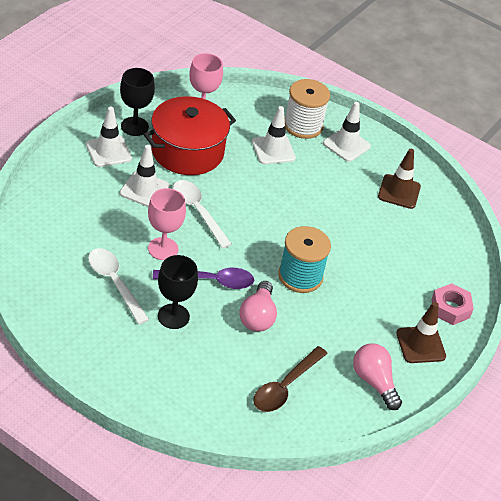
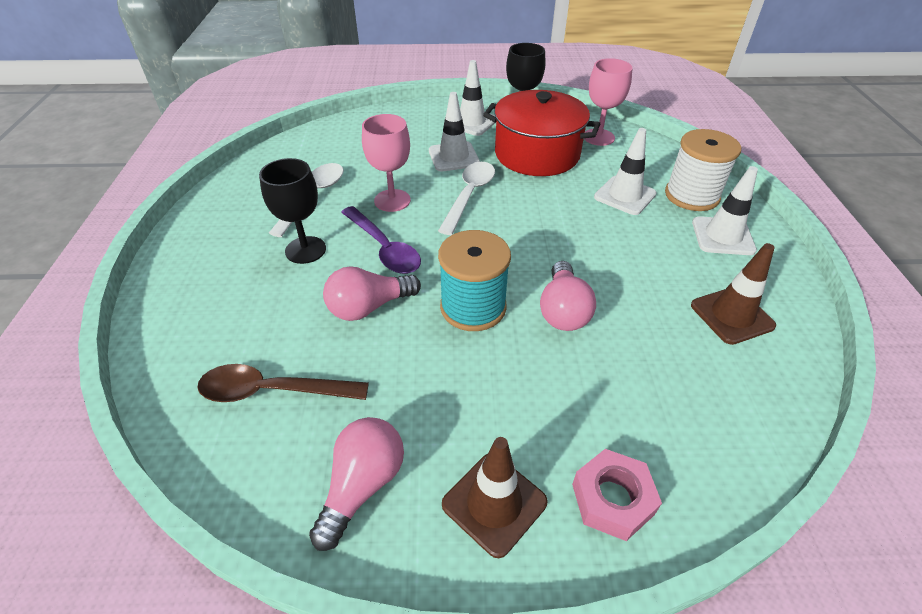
camera: 60 degrees right, 0 degrees up
(337, 245) = (563, 310): none -> pink light bulb

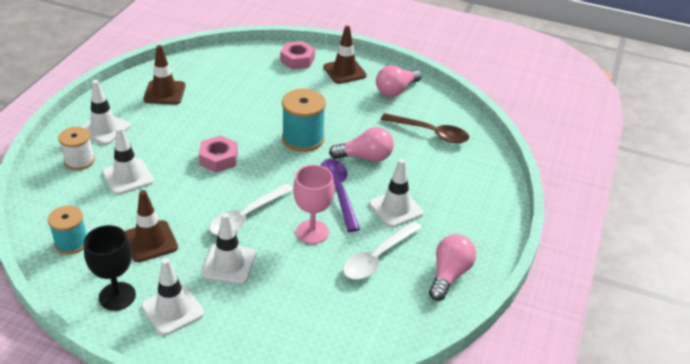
camera: 160 degrees left, 5 degrees down
(305, 250) = (395, 208): black goblet -> white traffic cone
(537, 154) = (150, 241): red pot -> brown traffic cone
(555, 243) = (218, 159): none -> pink nut
(563, 310) = (253, 122): pink light bulb -> pink light bulb (449, 274)
(598, 137) = (71, 242): pink goblet -> turquoise spool
(691, 196) = (79, 161): white spool -> white spool, size x0.66

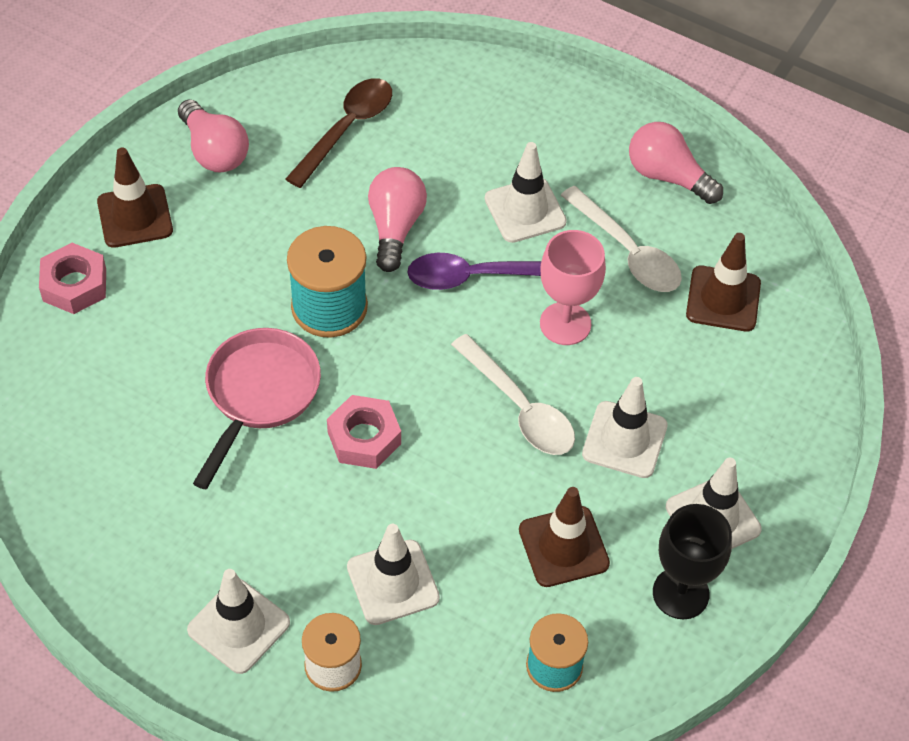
camera: 80 degrees left, 15 degrees up
(164, 93) = (137, 519): brown traffic cone -> brown traffic cone (723, 299)
(241, 121) = (259, 395): none -> pink pan

